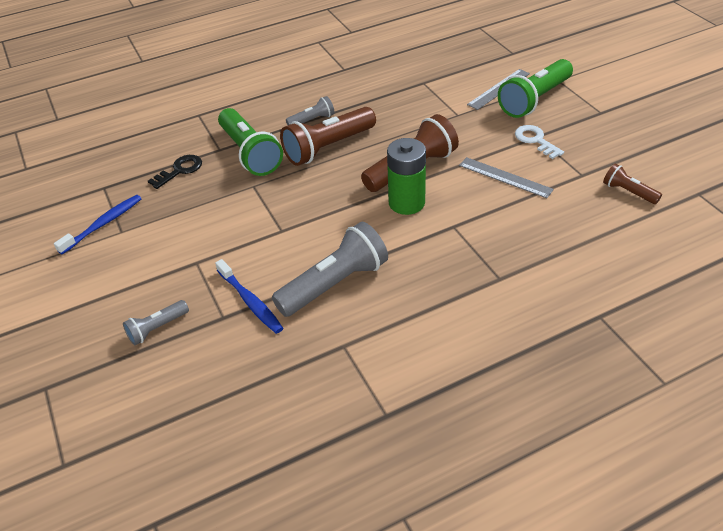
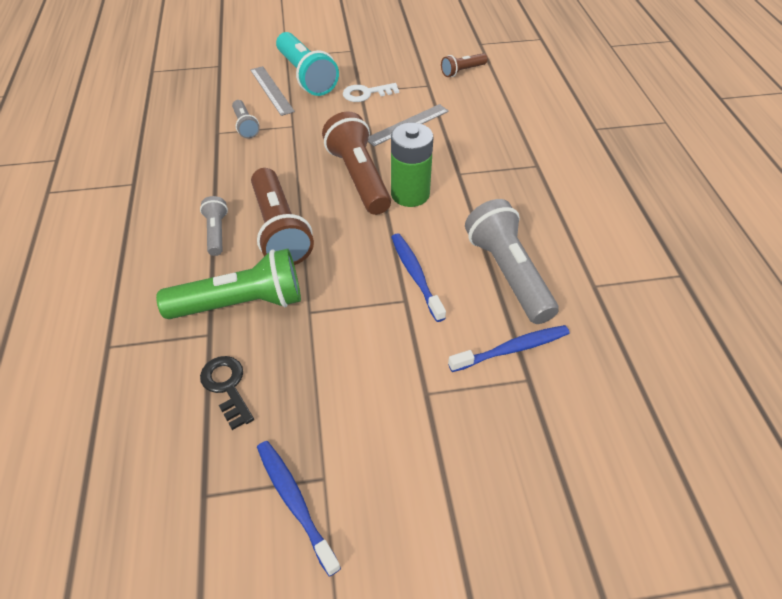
camera: 75 degrees left, 5 degrees up
(157, 328) = (530, 451): grey flashlight -> grey flashlight (245, 126)
(310, 229) = (415, 275): none -> blue toothbrush
(534, 100) = (306, 76): green flashlight -> turquoise flashlight

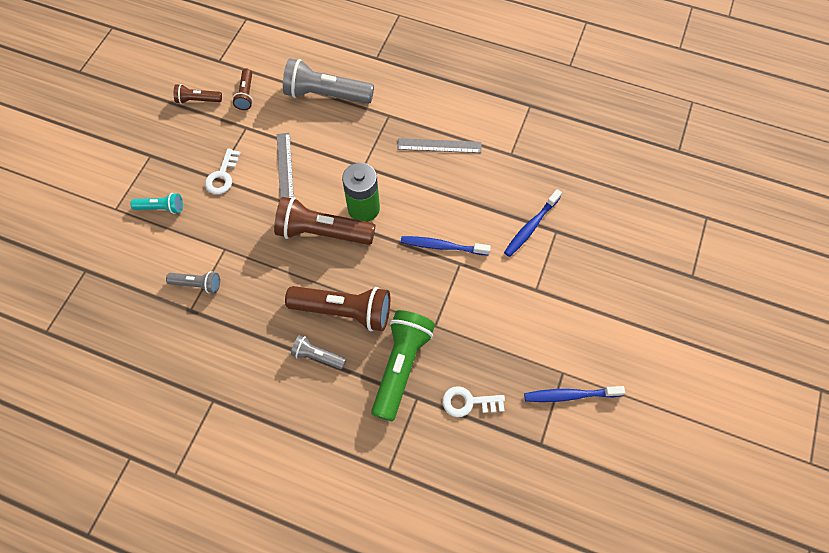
camera: 60 degrees left, 15 degrees up
(227, 387) = (468, 402): black key -> white key
(271, 90) = (161, 243): grey ruler -> grey ruler (439, 145)
(306, 76) = (161, 208): turquoise flashlight -> turquoise flashlight, size x0.51
(429, 50) = (198, 100): none -> brown flashlight
(508, 273) = (473, 193): grey flashlight -> grey flashlight (326, 94)
(512, 349) = (531, 227): blue toothbrush -> blue toothbrush turned 150 degrees counterclockwise

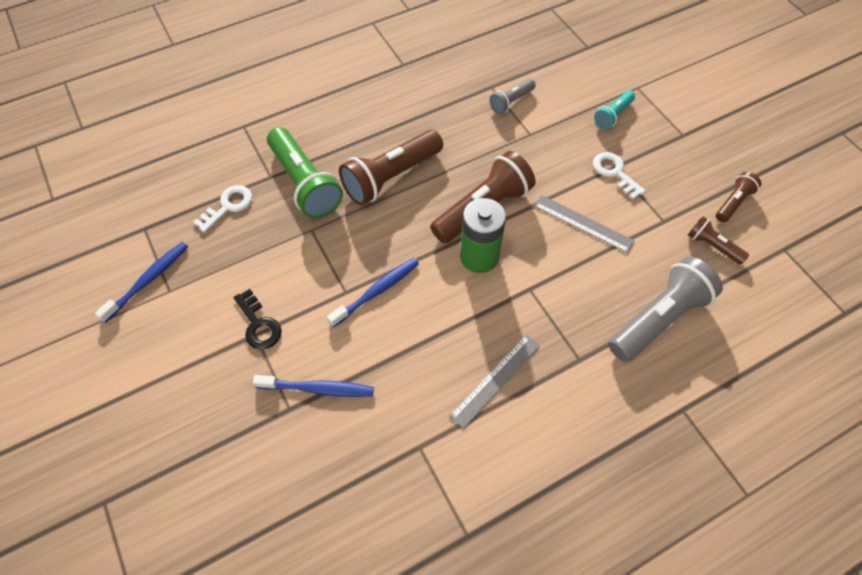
camera: 130 degrees right, 5 degrees down
(317, 356) = (372, 138): grey flashlight -> none
(528, 294) = (258, 324): none -> black key
(531, 227) = (318, 388): blue toothbrush -> blue toothbrush turned 105 degrees clockwise

